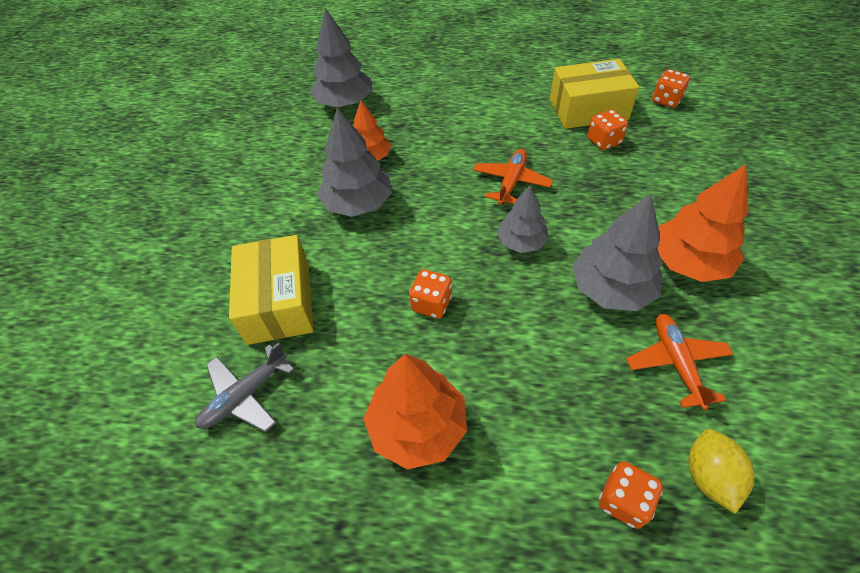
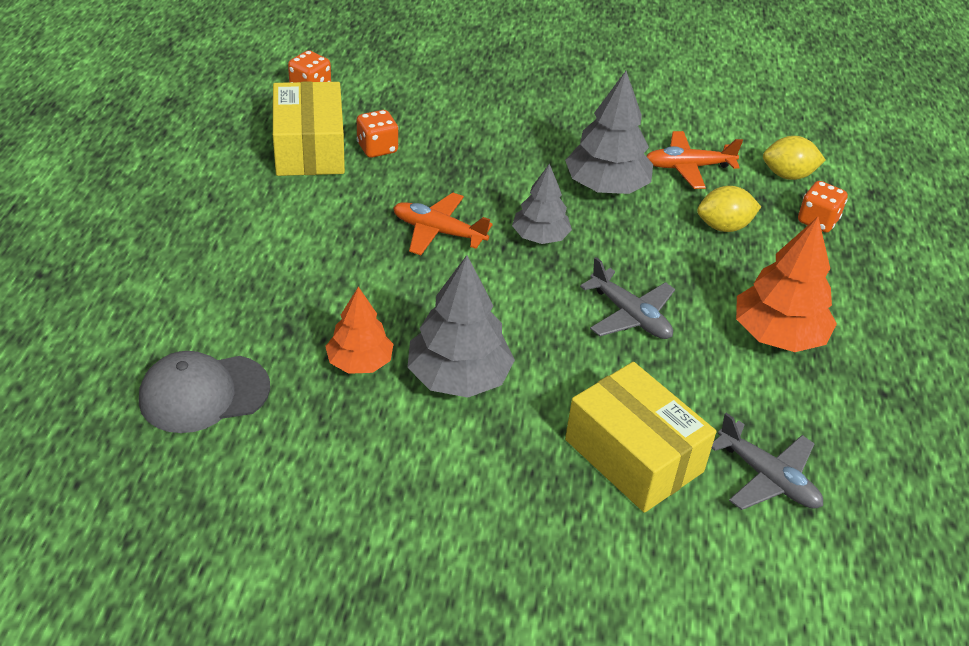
camera: 95 degrees left, 10 degrees down
(279, 302) = (633, 456): yellow box -> yellow box turned 60 degrees clockwise
(344, 103) = (204, 393): grey tree -> grey cap
(431, 304) = (630, 316): orange dice -> grey plane
(579, 390) = (723, 226): none -> yellow lemon
(688, 262) = (572, 133): orange tree -> none

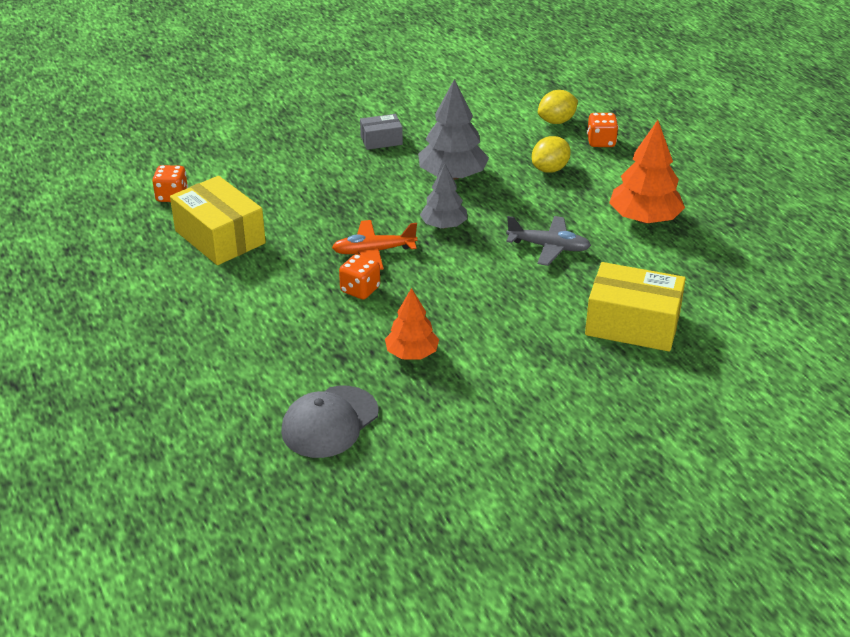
camera: 30 degrees left, 5 degrees down
(377, 148) = (270, 216): orange dice -> orange dice (360, 290)
(458, 377) = (484, 332): grey tree -> none
(571, 116) = (381, 140): none -> grey box
(688, 167) = (491, 142): orange plane -> none
(767, 478) = (716, 299): grey plane -> none

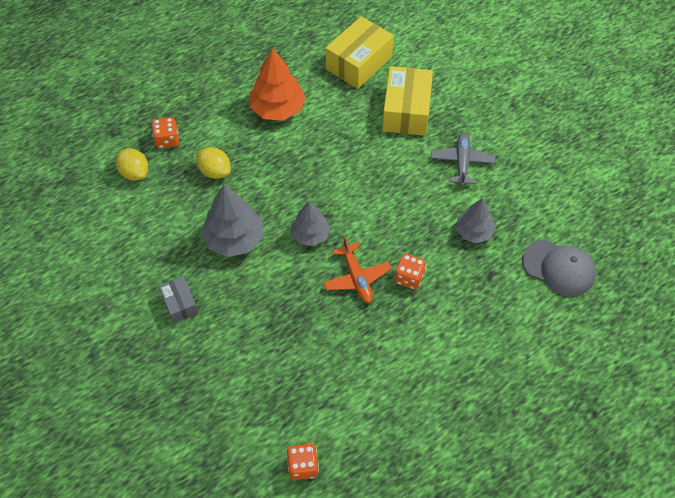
camera: 100 degrees left, 20 degrees up
(220, 237) = (361, 402): yellow box -> yellow box (359, 63)
(412, 353) = (474, 231): orange tree -> grey tree
(549, 247) = (326, 163): grey plane -> grey plane (462, 162)

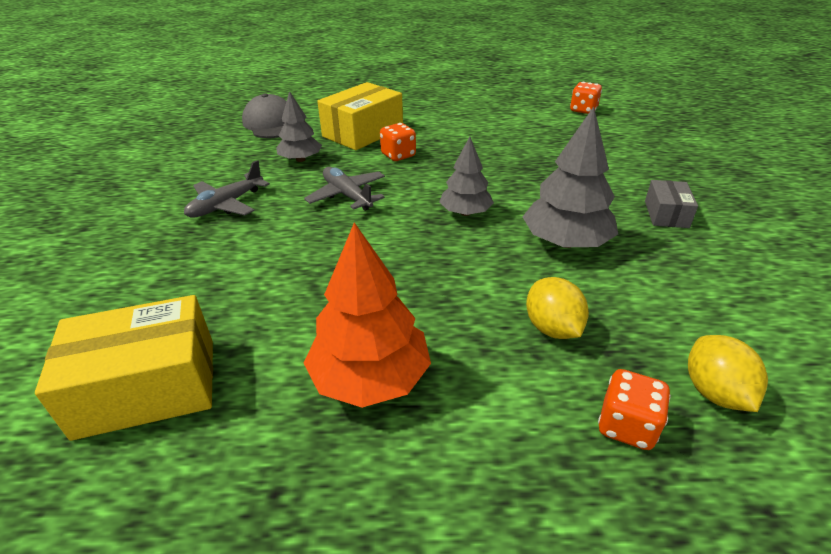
camera: 145 degrees left, 20 degrees down
(357, 278) = (447, 170): orange plane -> none
(399, 211) = (347, 195): none -> grey plane
(406, 111) = (198, 278): yellow box -> yellow box (363, 132)

